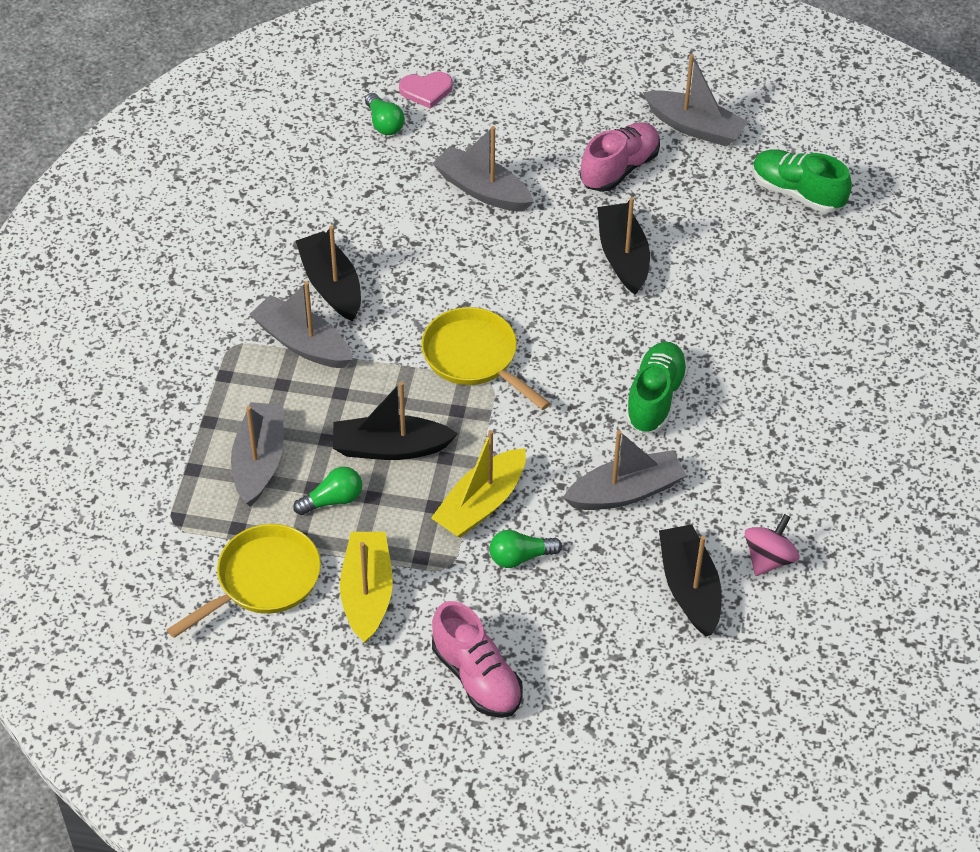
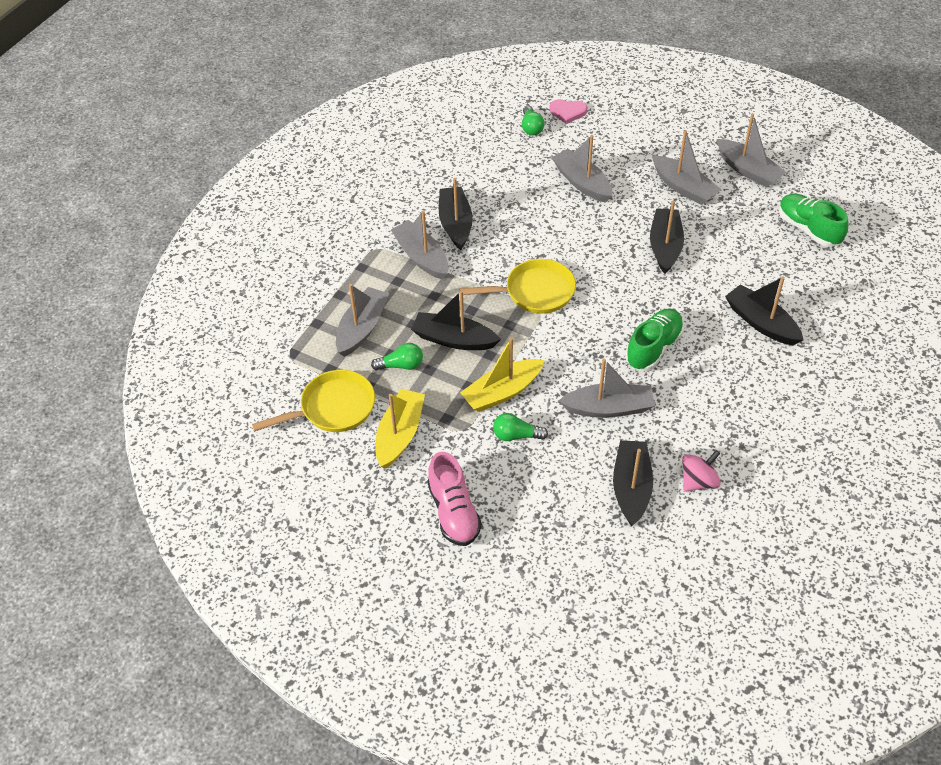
camera: 20 degrees right, 0 degrees up
(474, 358) = (535, 292): yellow pan -> yellow pan turned 105 degrees clockwise
(619, 169) = (684, 187): pink shoe -> grey boat
(778, 333) = (761, 322): none -> black boat

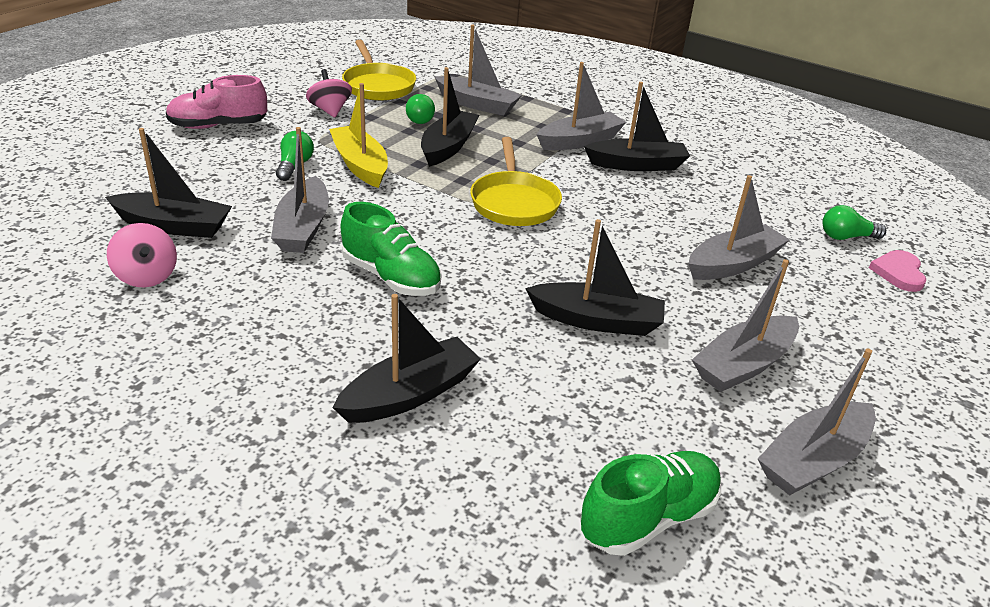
camera: 90 degrees right, 15 degrees down
(400, 434) = (330, 110): yellow boat -> pink spinning top

